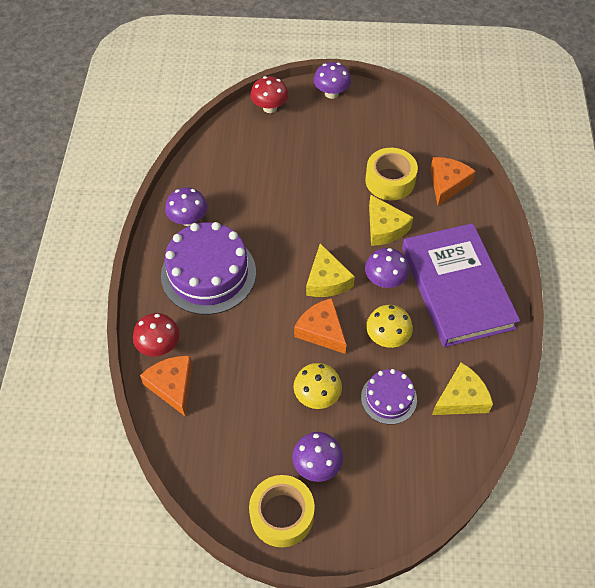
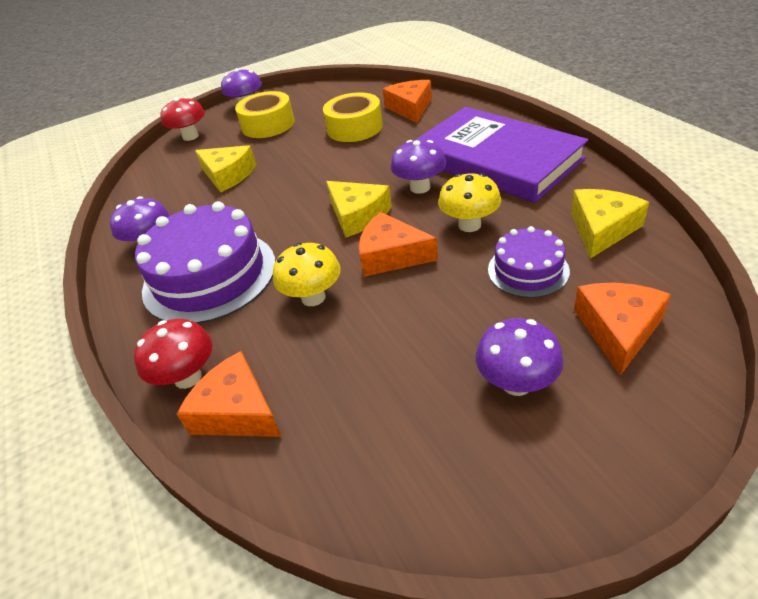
camera: 25 degrees left, 15 degrees down
(282, 515) = (531, 474): yellow tape -> yellow tape (268, 125)
(317, 396) = (444, 314): yellow mushroom -> yellow mushroom (313, 297)
(384, 228) = (381, 156): yellow cheese -> yellow cheese (228, 175)
(397, 471) = (618, 330): none -> orange cheese

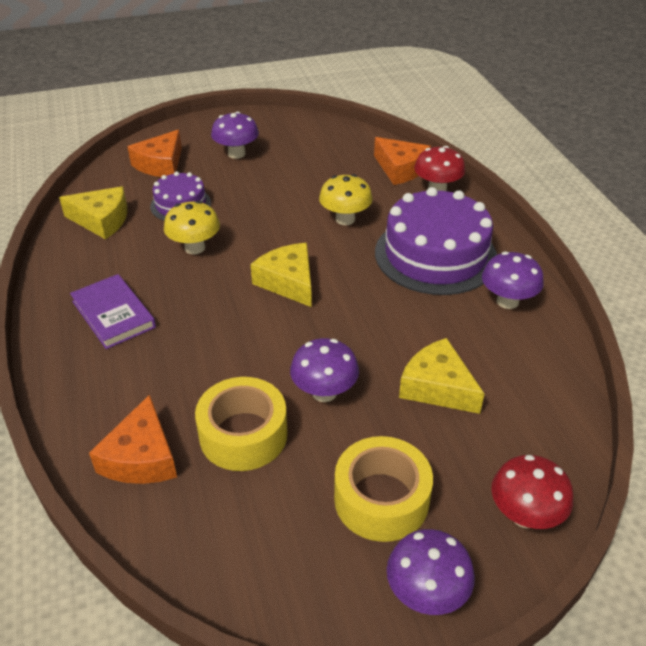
camera: 175 degrees left, 0 degrees up
(391, 255) = (273, 237): orange cheese -> none
(420, 187) = (213, 299): purple mushroom -> purple mushroom (324, 392)
(496, 159) = (113, 314): purple book -> purple book, size x0.50
(602, 229) = (101, 220): yellow cheese -> yellow cheese turned 120 degrees counterclockwise

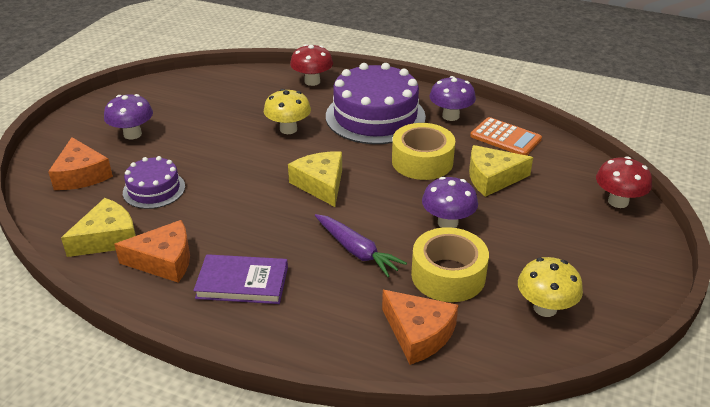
camera: 50 degrees left, 5 degrees down
(195, 248) = (220, 207): yellow mushroom -> yellow mushroom (545, 308)
(218, 355) = (357, 251): none -> purple carrot
(288, 282) = (321, 184): yellow cheese -> yellow cheese turned 60 degrees clockwise
(381, 499) = (560, 245): yellow tape -> yellow tape (422, 161)
(400, 169) = (268, 82): orange cheese -> orange cheese (164, 261)
(426, 593) = (642, 264): purple mushroom -> none
(525, 360) = (505, 138): none -> orange calculator

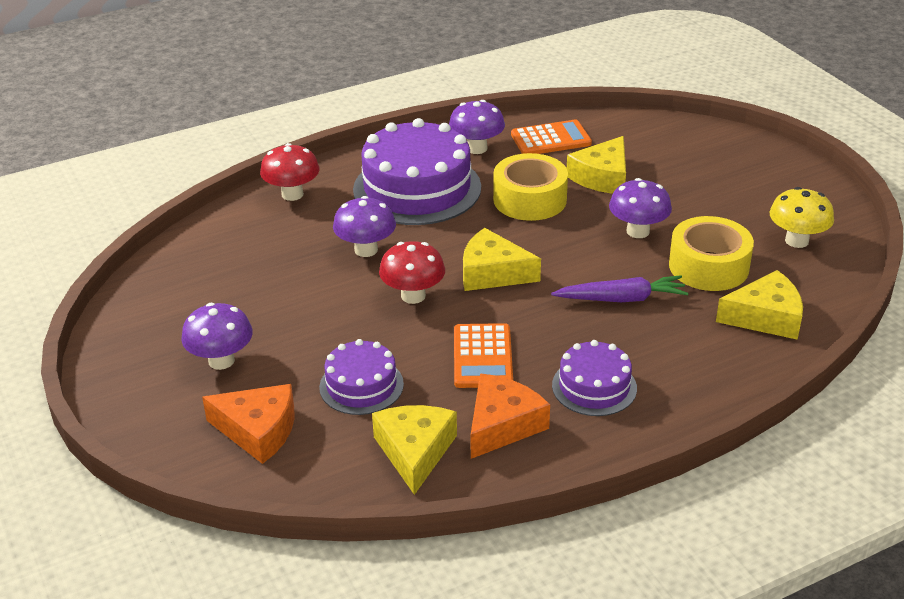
camera: 50 degrees left, 0 degrees up
(227, 221) = (482, 357): none -> orange calculator
(242, 282) = (594, 386): purple book -> purple cake
(288, 129) = (366, 250): yellow mushroom -> purple mushroom
(418, 334) = (765, 317): orange cheese -> yellow cheese
(618, 201) = (707, 137): red mushroom -> red mushroom (413, 296)

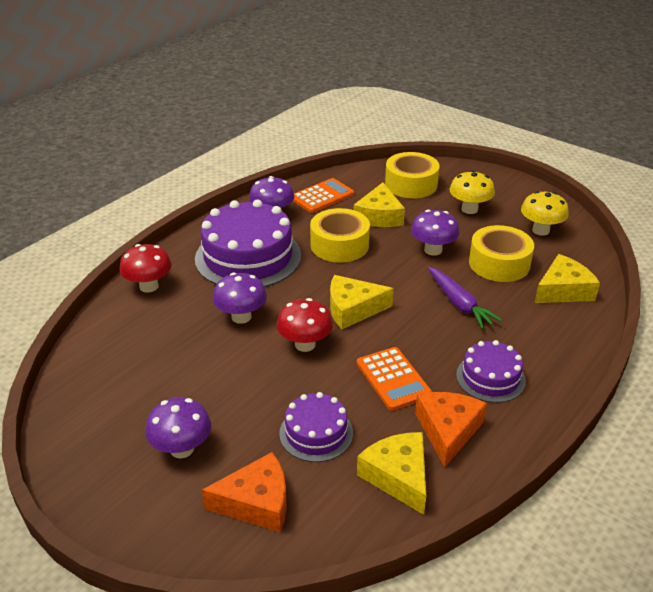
camera: 25 degrees left, 0 degrees up
(621, 299) = (459, 304): purple carrot -> purple carrot turned 90 degrees clockwise
(671, 148) = (411, 184): none -> yellow tape
(723, 194) = (469, 209): none -> yellow mushroom

